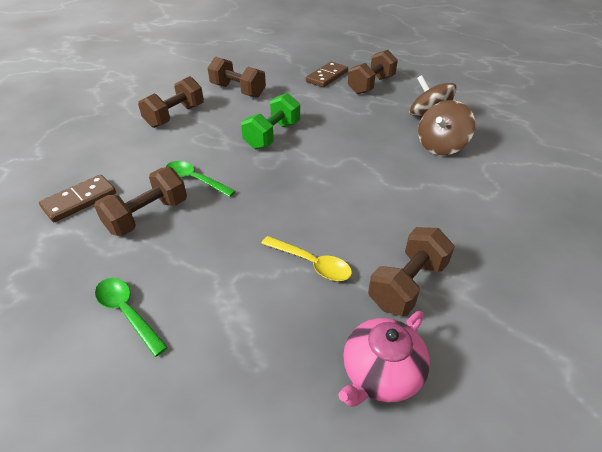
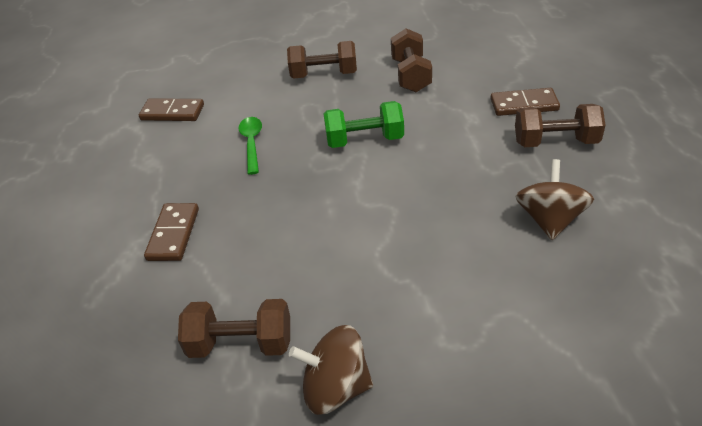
camera: 55 degrees right, 0 degrees up
(128, 313) = (89, 211): green spoon -> none
(147, 216) = (186, 152): brown dumbbell -> none
(240, 268) = (173, 234): none -> brown domino
(311, 263) = (214, 269): yellow spoon -> none
(380, 373) = (127, 377): pink teapot -> none
(441, 146) = (499, 259): brown spinning top -> brown spinning top (335, 388)

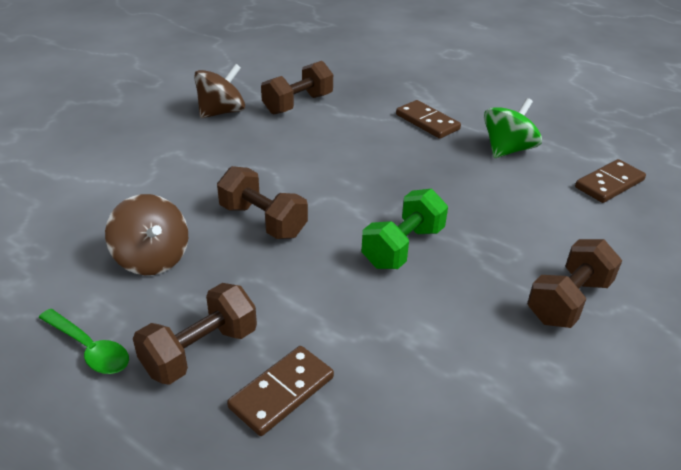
camera: 130 degrees right, 5 degrees down
(173, 170) = (507, 150): none -> green spinning top
(252, 144) = (492, 194): green spoon -> green spoon (89, 349)
(411, 75) = (475, 361): brown dumbbell -> brown dumbbell (263, 221)

